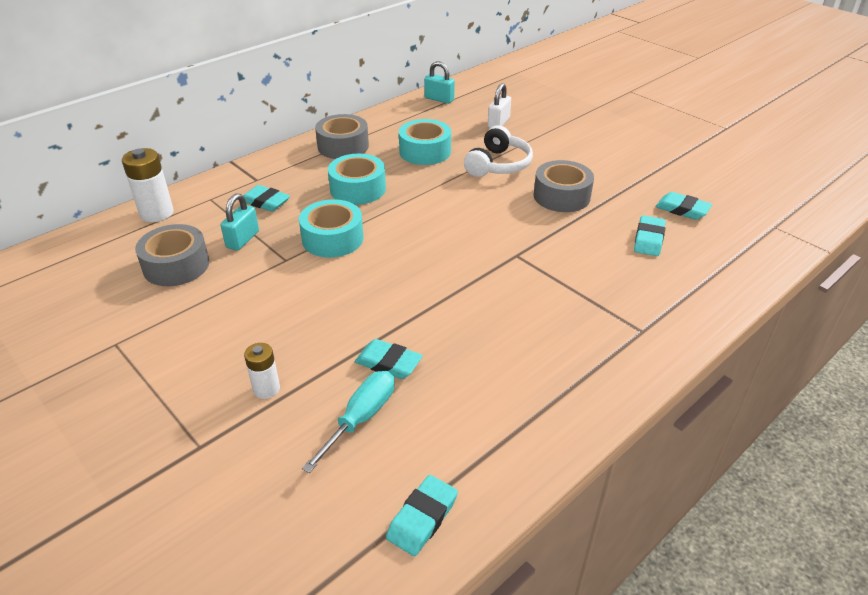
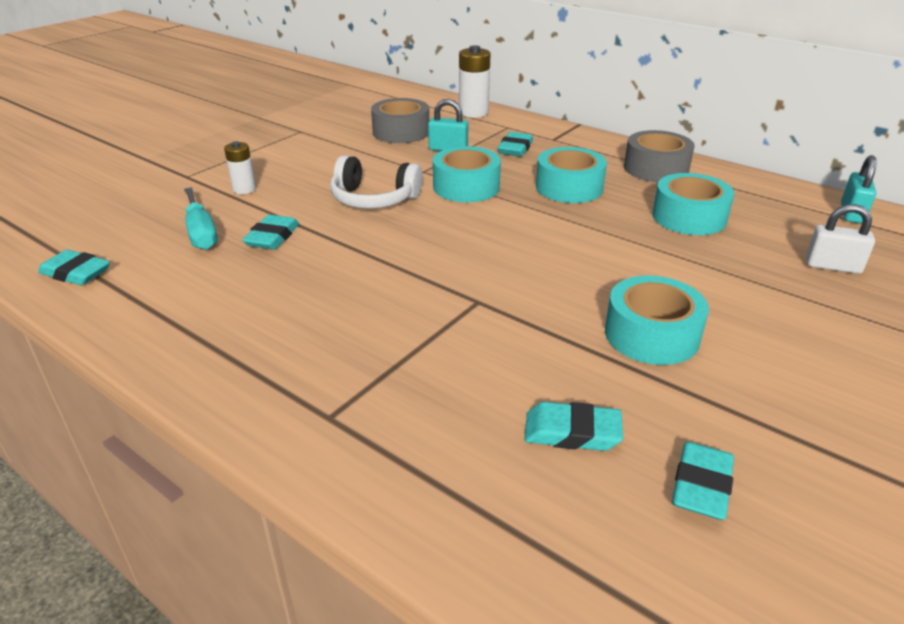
camera: 80 degrees right, 5 degrees down
(361, 418) = (201, 232): turquoise screwdriver -> turquoise screwdriver turned 45 degrees clockwise
(498, 165) = (701, 274): white headphones -> white headphones (374, 199)
(561, 196) = (651, 335): grey tape -> turquoise tape

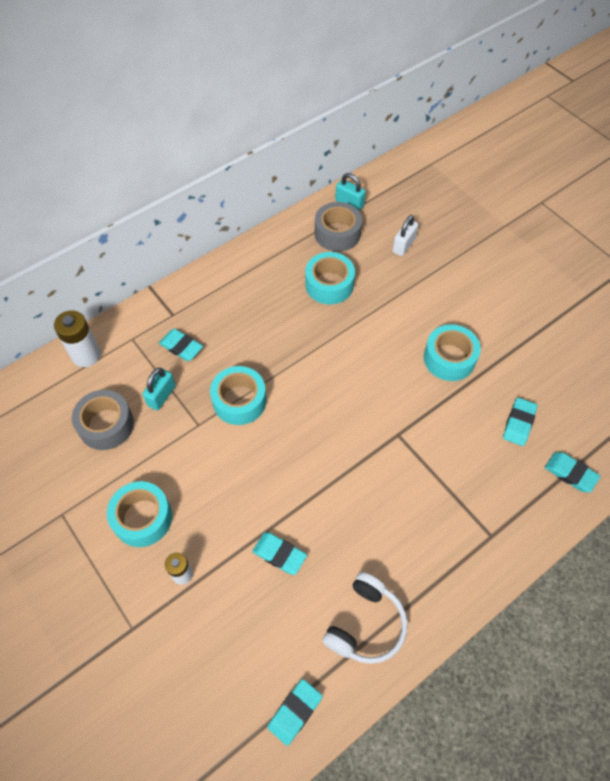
camera: 75 degrees left, 25 degrees up
(201, 232) = (254, 611): turquoise screwdriver -> none
(374, 199) = (238, 471): white headphones -> white headphones (366, 624)
(569, 187) = (264, 334): turquoise tape -> turquoise tape (142, 518)
(656, 168) = (253, 271): grey tape -> grey tape (337, 233)
(701, 486) = (557, 385): turquoise eraser -> turquoise eraser (570, 473)

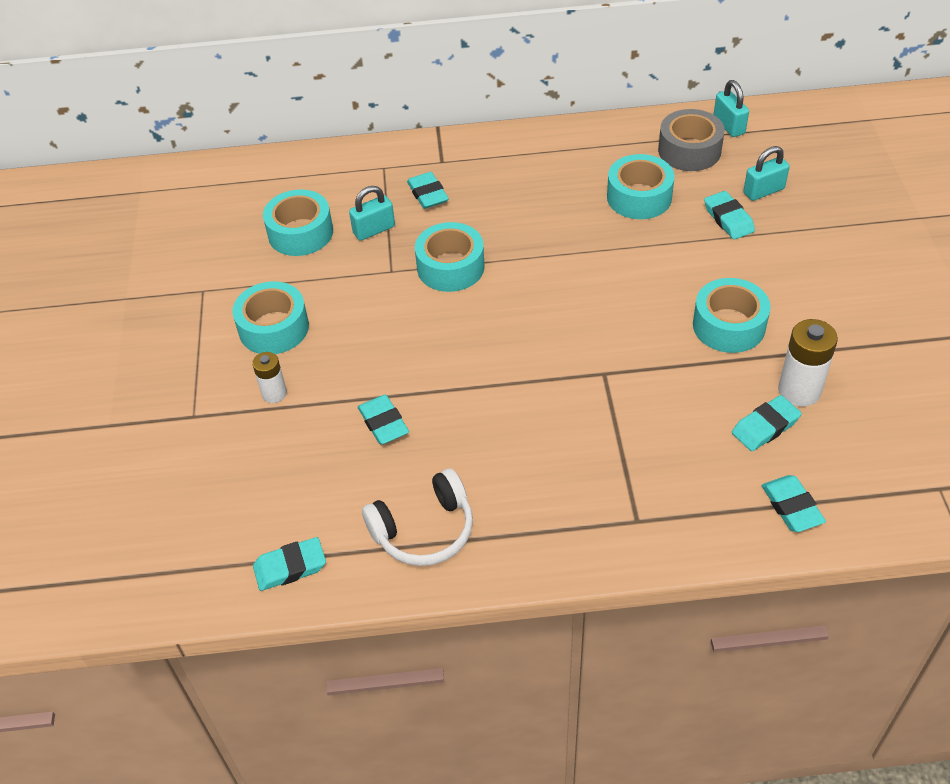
camera: 35 degrees right, 10 degrees down
(86, 355) = (327, 164): white battery -> white battery (799, 390)
(106, 425) = (300, 233): grey tape -> turquoise tape
(396, 276) = (728, 219): none -> turquoise eraser
(403, 245) = (763, 191): white padlock -> turquoise padlock

